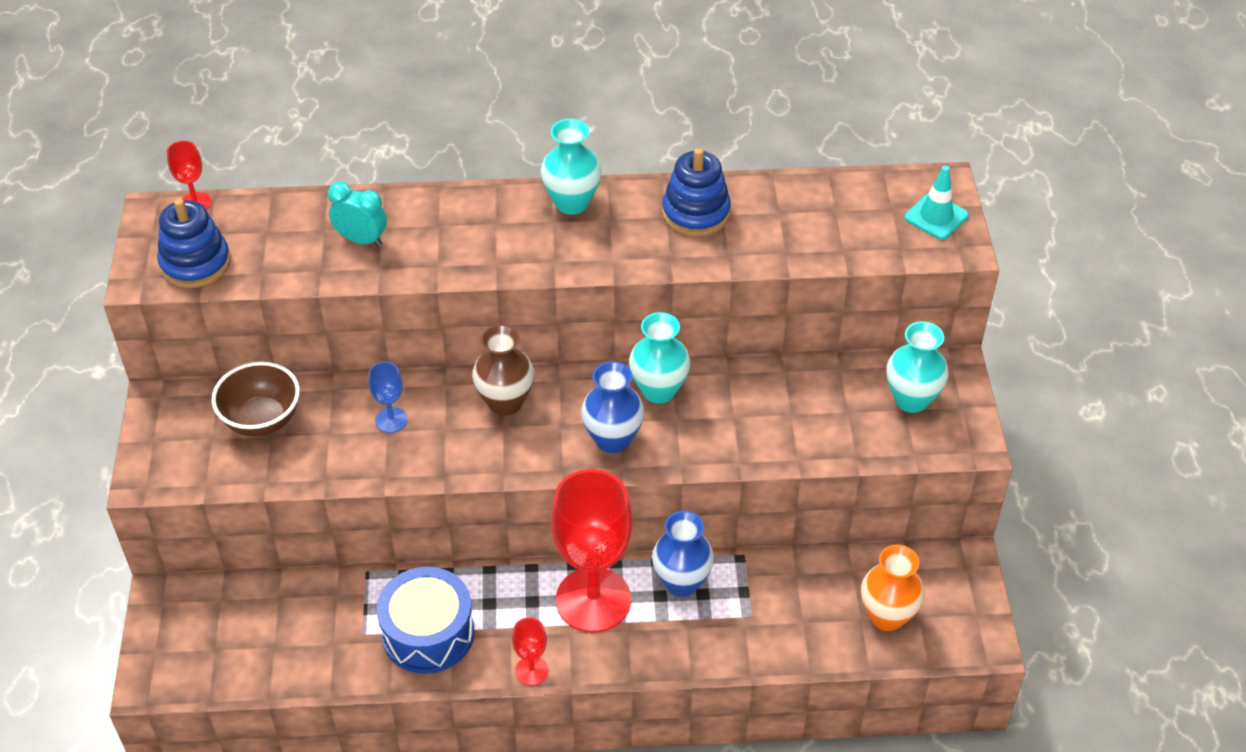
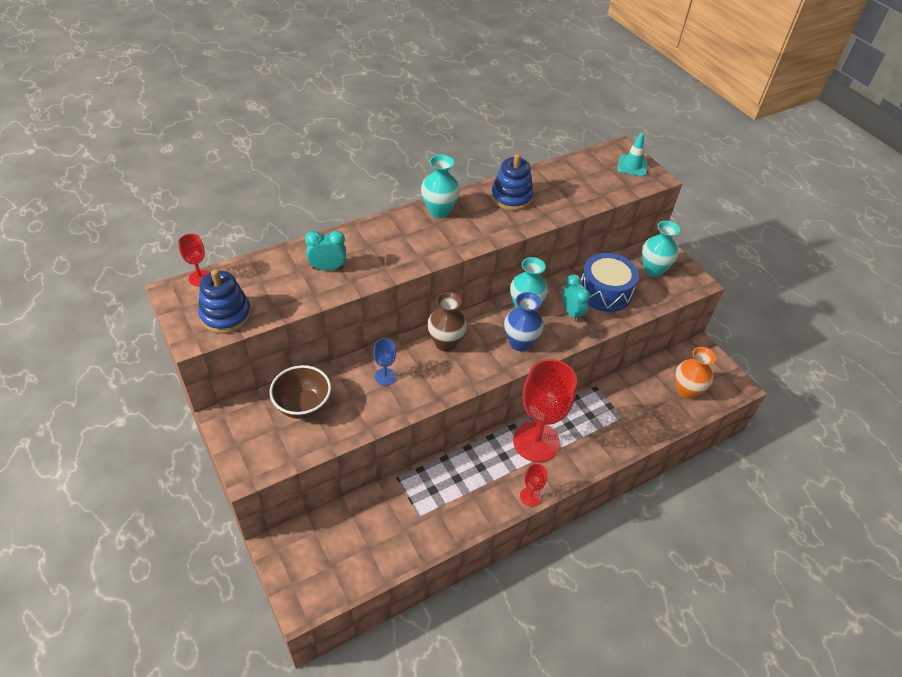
camera: 30 degrees left, 0 degrees up
(428, 633) = (457, 499): blue drum -> blue drum (605, 292)
(681, 582) = (575, 413): blue vase -> none
(724, 422) = (571, 313): none -> turquoise clock

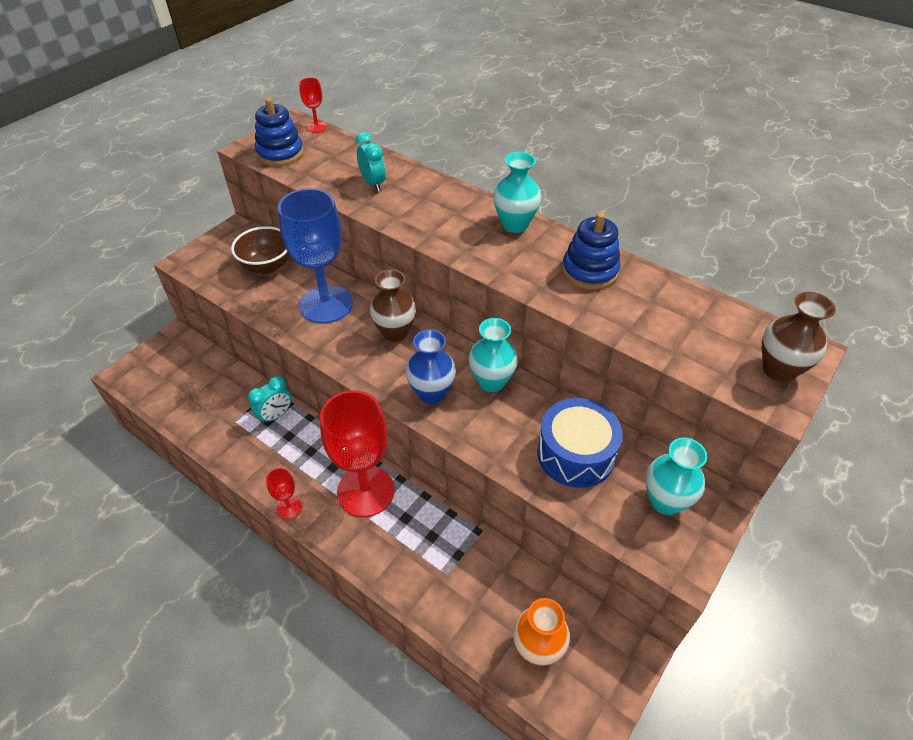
camera: 70 degrees right, 0 degrees up
(385, 376) = (326, 304): blue goblet -> blue goblet, size x2.34
(571, 313) = (512, 428): turquoise clock -> turquoise clock (275, 415)
(632, 166) = (779, 370): turquoise traffic cone -> brown vase

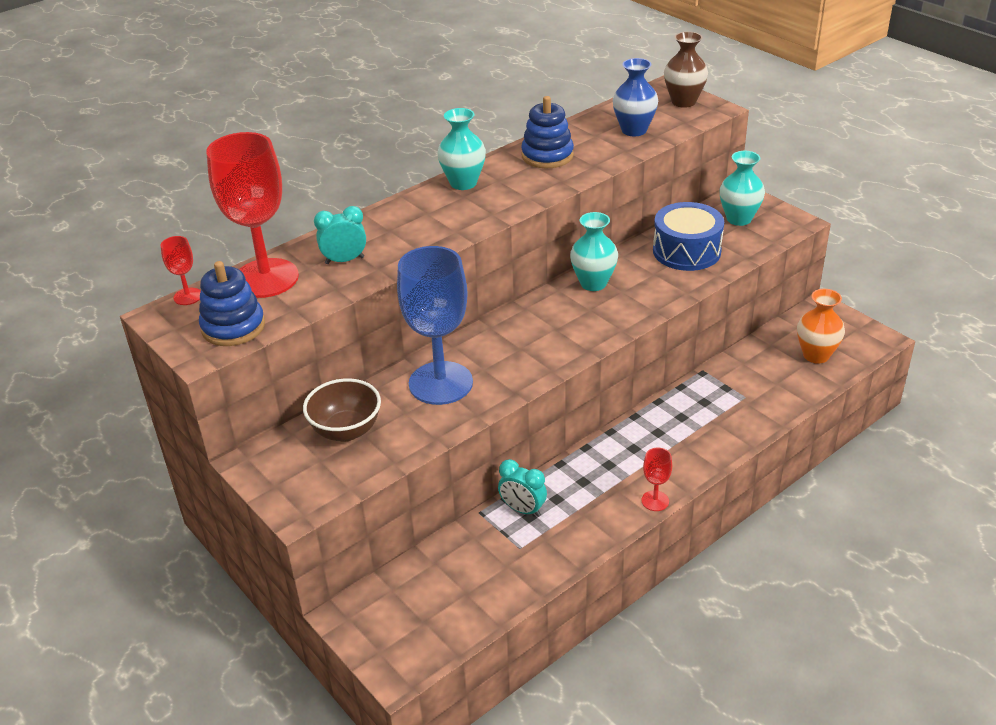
camera: 75 degrees left, 10 degrees down
(275, 415) = (523, 510): turquoise clock -> turquoise clock turned 150 degrees clockwise
(365, 491) = (645, 442): red goblet -> red goblet (266, 278)
(395, 332) = (506, 336): brown vase -> none
(431, 393) = (598, 320): blue vase -> blue vase (634, 130)

